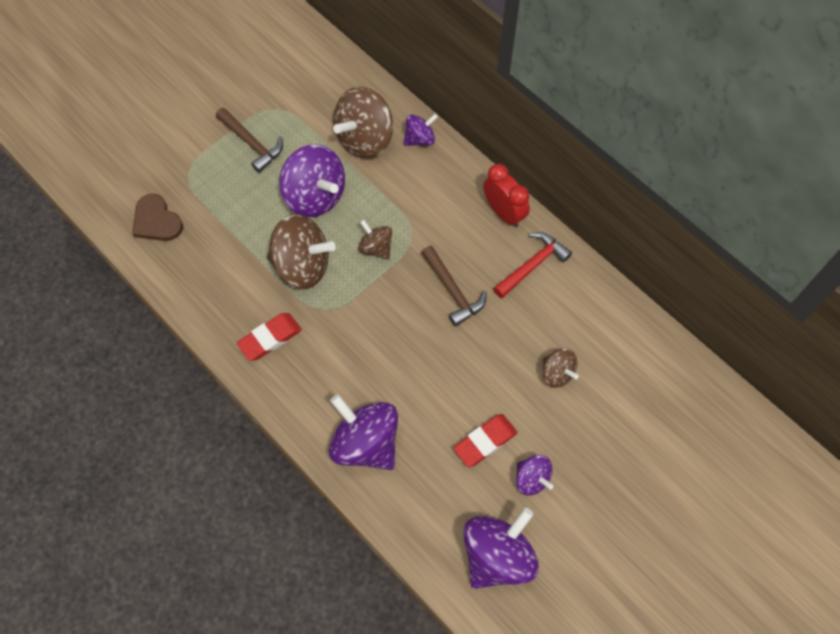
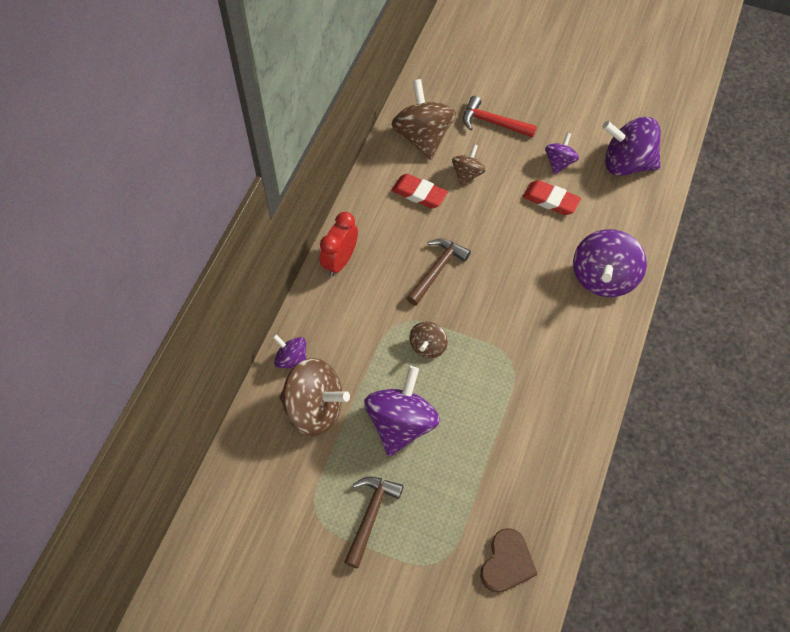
camera: 115 degrees left, 5 degrees down
(270, 338) = (563, 391): red eraser -> red eraser (419, 194)
(302, 265) = (479, 399): brown spinning top -> brown spinning top (423, 137)
(532, 265) = (381, 222): red hammer -> red hammer (493, 123)

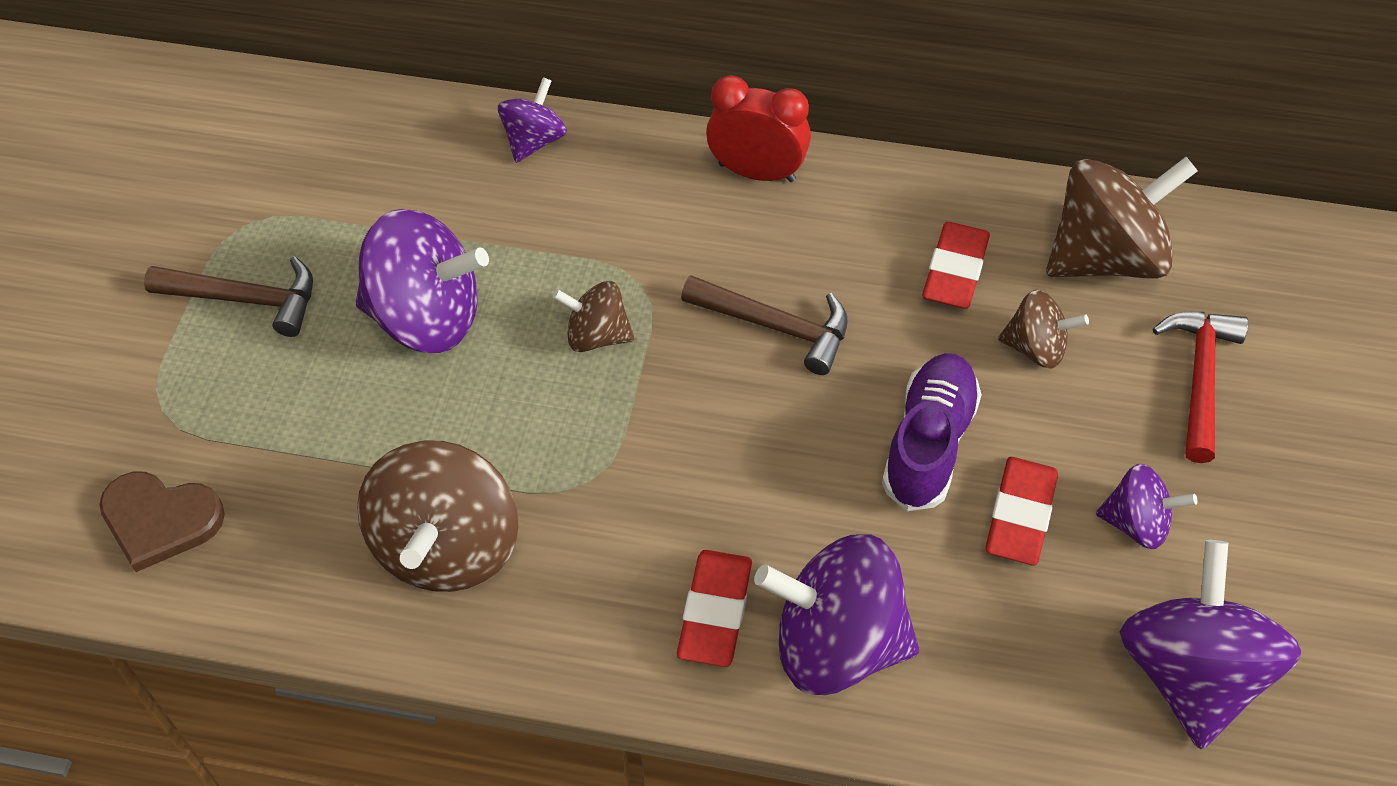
camera: 80 degrees right, 5 degrees down
(314, 409) = (442, 188): brown spinning top -> brown spinning top (447, 547)
(510, 224) = (928, 443): none -> purple shoe
(584, 320) = (715, 612): none -> red eraser

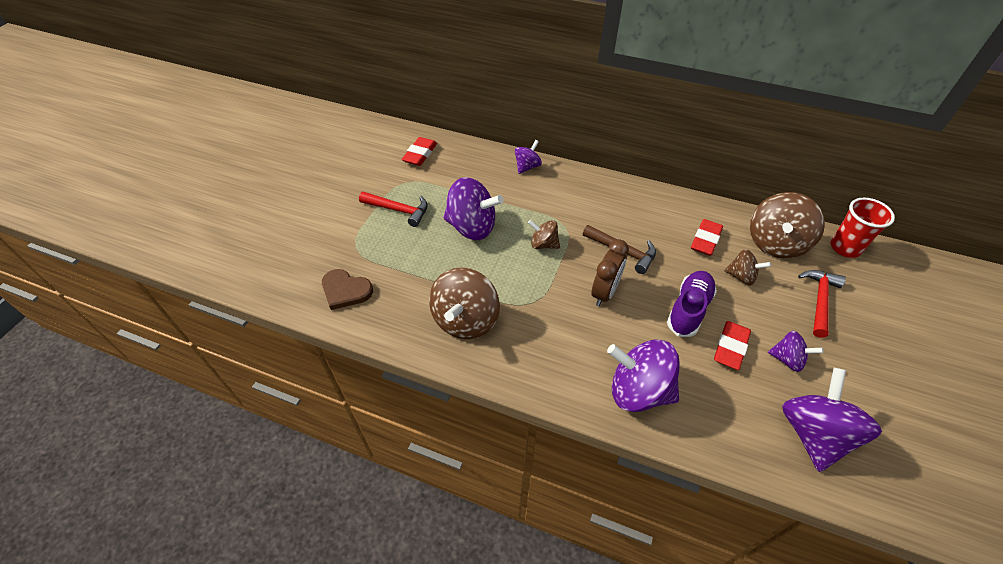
camera: 10 degrees right, 5 degrees down
(245, 299) = (398, 210): brown hammer -> red hammer
(715, 612) = (582, 367): red eraser -> red eraser (420, 154)
(745, 432) = (604, 292): none -> brown clock
(757, 172) = (620, 190): red clock -> none
(1105, 256) = (775, 243): brown spinning top -> brown spinning top turned 135 degrees clockwise
(1252, 245) = (845, 248): none -> red cup

